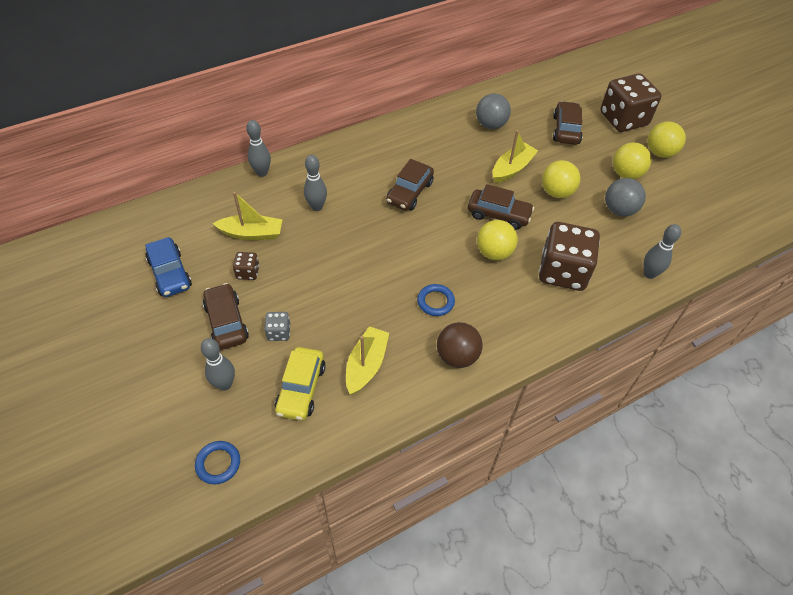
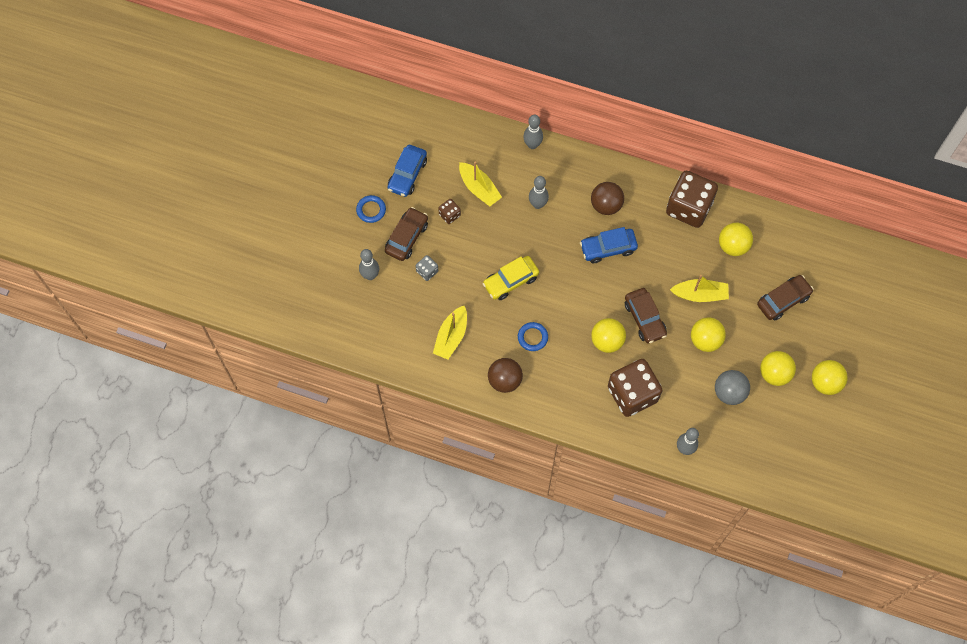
camera: 50 degrees right, 15 degrees up
(218, 463) = (327, 316): blue ring -> blue ring (371, 210)
(301, 389) = (404, 316): yellow car -> yellow car (510, 281)
(366, 365) = (451, 336): yellow boat -> yellow boat turned 135 degrees clockwise
(371, 168) = (606, 205): none -> brown ball
(409, 192) = (608, 248): brown car -> blue car
(490, 125) = (733, 246): grey ball -> yellow ball
(623, 119) = (840, 332): brown dice -> brown dice (689, 207)

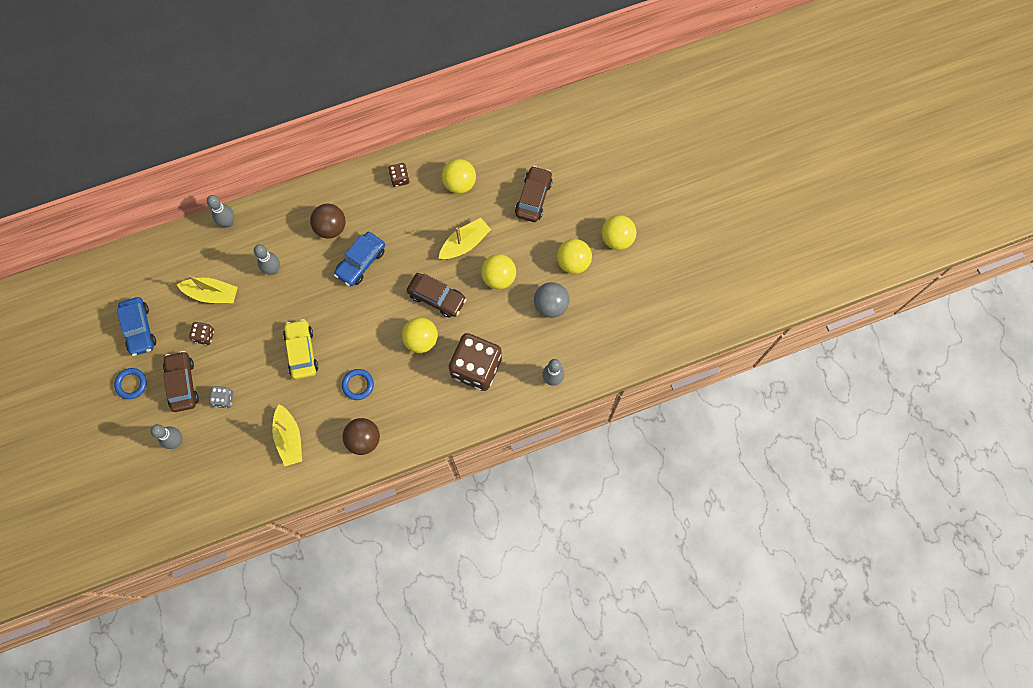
camera: 40 degrees left, 5 degrees up
(510, 281) = (302, 352): yellow car -> yellow car turned 150 degrees clockwise
(689, 207) = (399, 178): brown dice -> brown dice, size x0.44

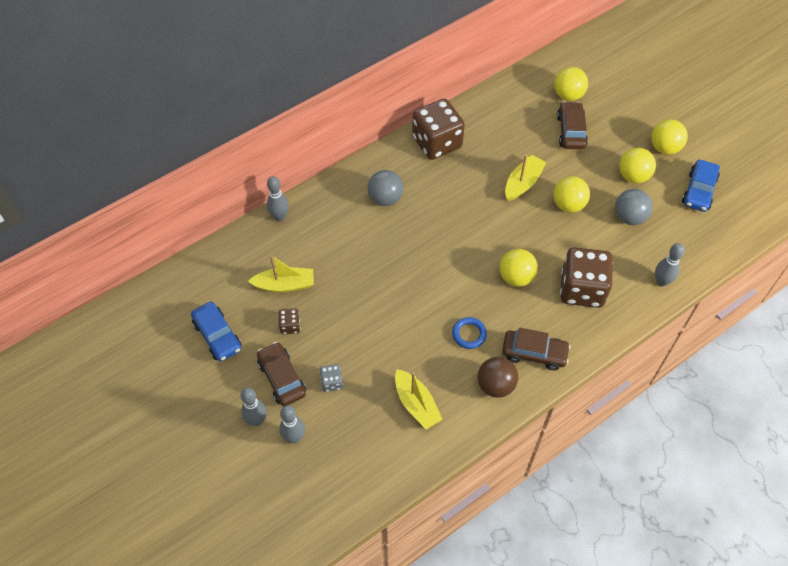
camera: 15 degrees left, 15 degrees down
(131, 384) = (226, 392): blue ring -> none
(273, 269) = (340, 248): grey bowling pin -> grey bowling pin (257, 420)
(302, 352) = (398, 317): yellow car -> none
(330, 227) = (385, 198): brown ball -> grey ball
(361, 262) = (427, 222): blue car -> blue car (698, 191)
(399, 178) = (437, 142): brown dice -> brown dice, size x2.28
(437, 297) = (515, 236): brown car -> brown car (534, 353)
(459, 183) = (496, 134): yellow ball -> yellow ball (568, 95)

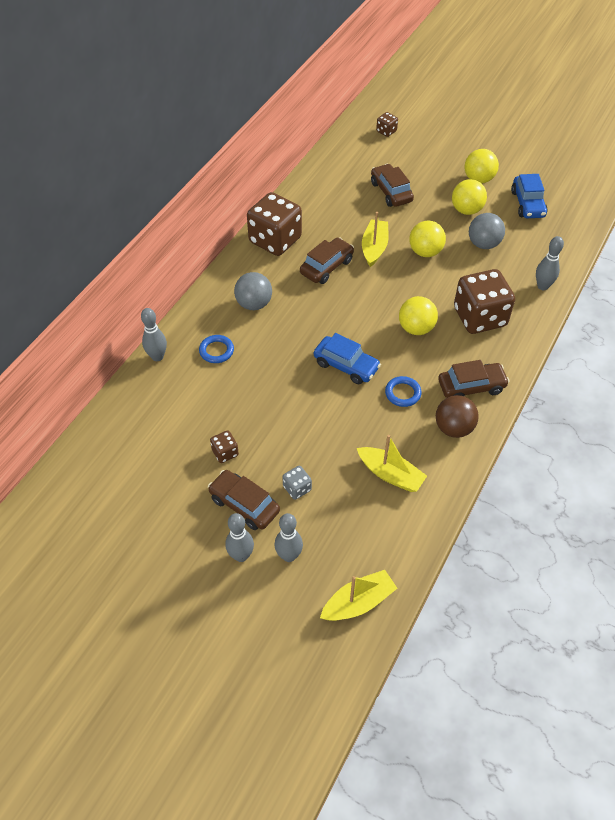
camera: 25 degrees left, 5 degrees down
(217, 336) = (154, 491): blue car -> blue car (346, 365)
(284, 285) = (198, 417): yellow boat -> yellow boat (358, 602)
(331, 230) = (216, 351): none -> blue ring
(469, 186) = (327, 267): none -> brown car
(568, 95) = (371, 164): yellow ball -> none
(603, 65) = (386, 131): none -> brown dice

